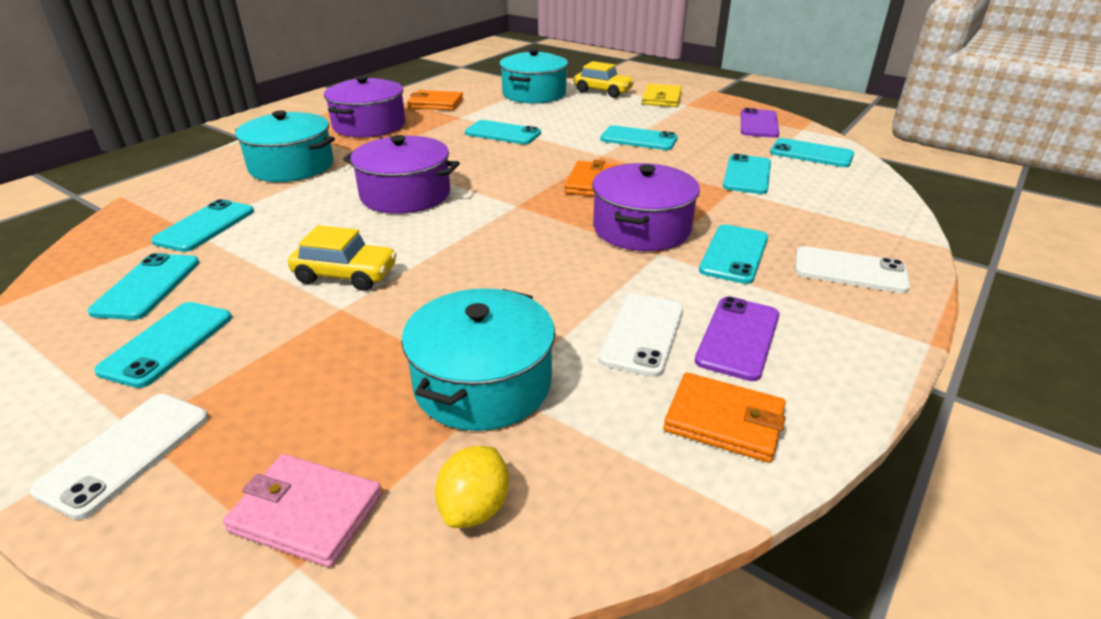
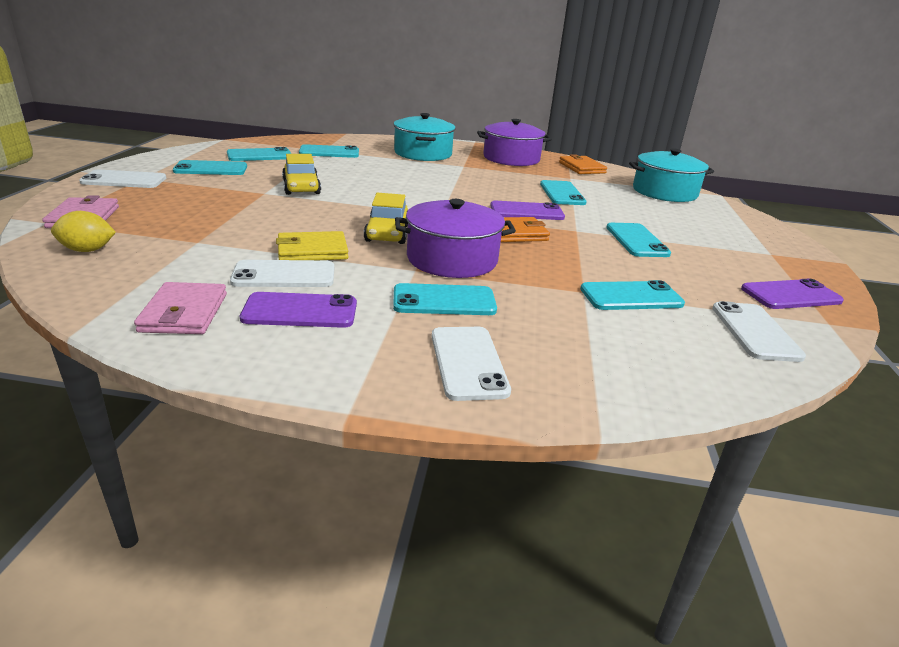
camera: 60 degrees right, 5 degrees down
(405, 194) = (418, 183): purple pot -> none
(483, 383) = (202, 236): turquoise pot -> none
(540, 162) = (526, 212): none -> purple phone
(603, 91) = (726, 215): yellow car -> yellow car (387, 233)
(661, 99) = (762, 240): yellow wallet -> yellow wallet (312, 250)
(724, 421) = (184, 313): orange wallet -> pink wallet
(811, 154) = (755, 332): turquoise phone -> white phone

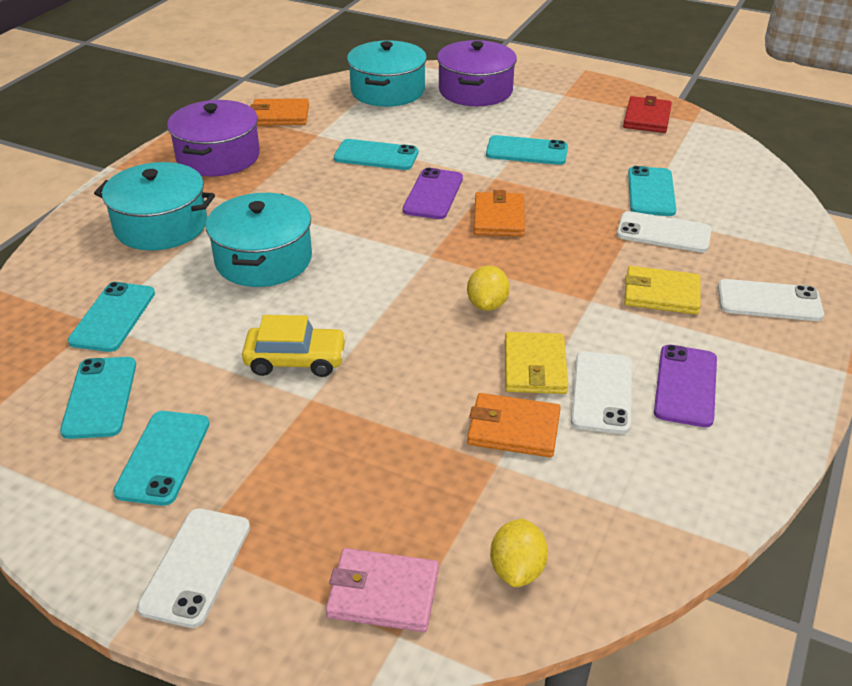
camera: 70 degrees left, 10 degrees up
(184, 313) = (692, 467): pink wallet -> none
(236, 245) = (513, 429): none -> orange wallet
(387, 233) = (487, 304): yellow car -> yellow lemon
(404, 175) = (263, 259): none -> turquoise pot
(444, 301) = (661, 294): turquoise phone -> yellow wallet
(452, 259) = (565, 272): purple pot -> purple pot (475, 90)
(755, 332) = (709, 156): white phone -> white phone (663, 233)
(791, 295) = (647, 118): purple phone -> red wallet

